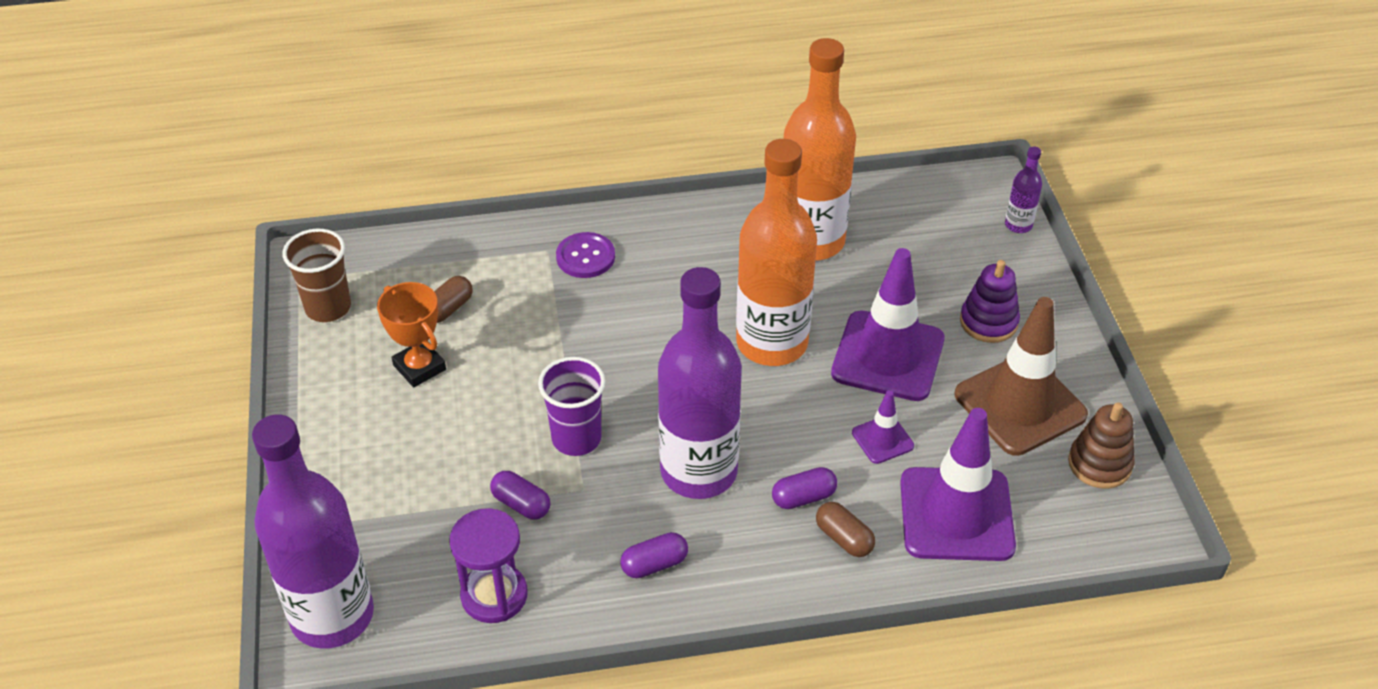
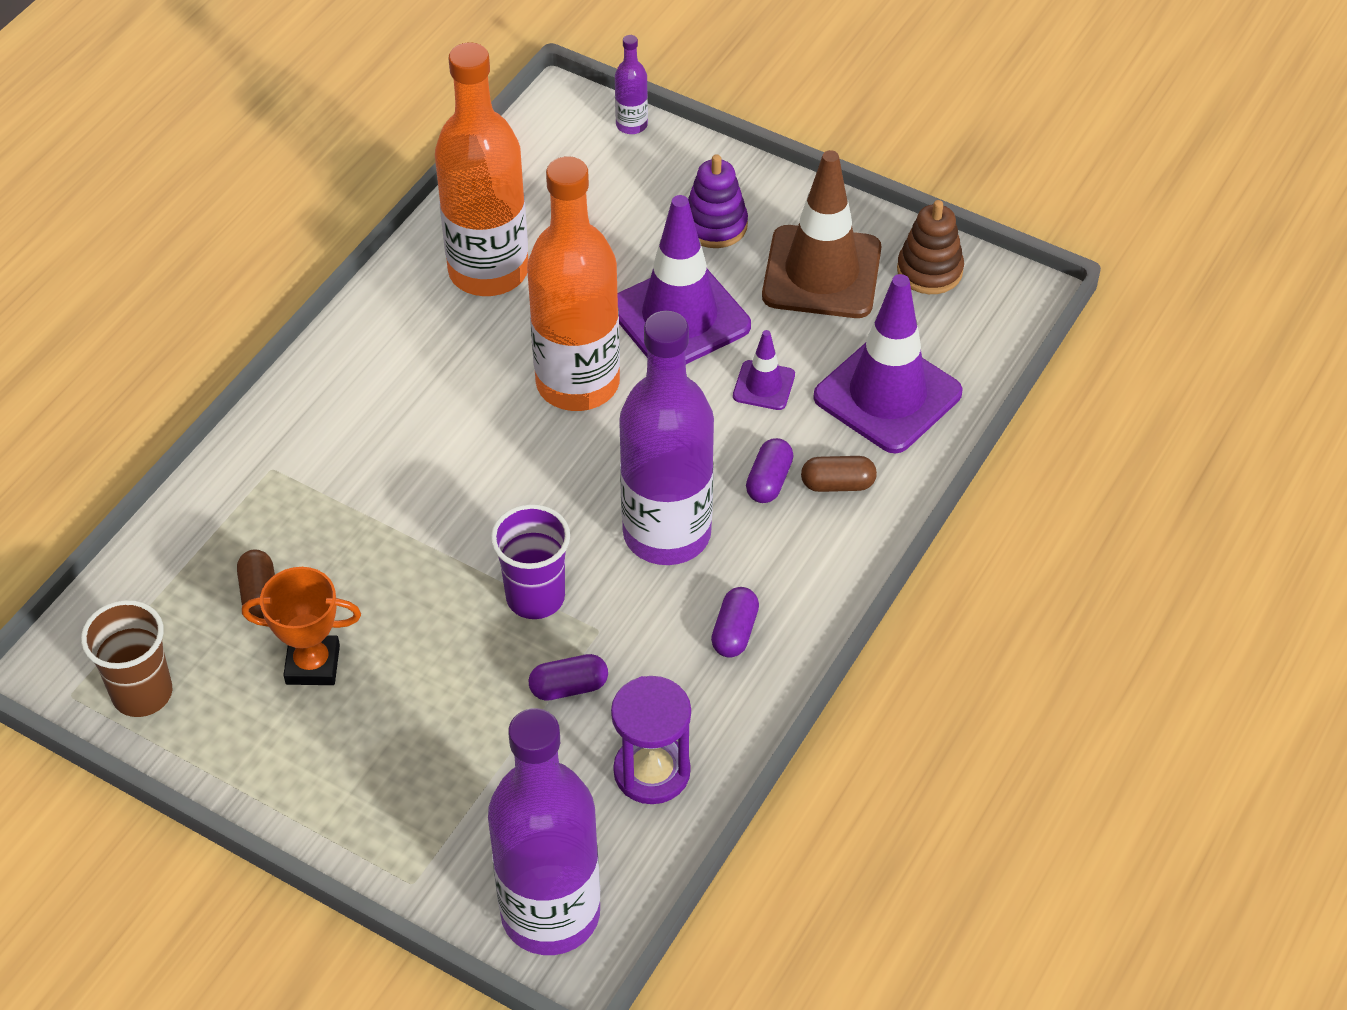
camera: 50 degrees left, 5 degrees up
(585, 257) = (315, 445): purple button -> none

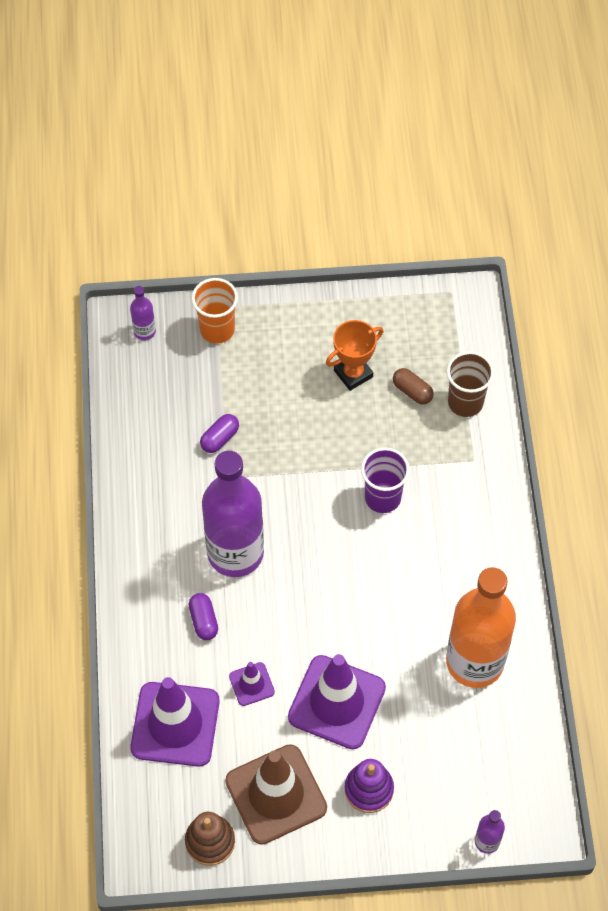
camera: 145 degrees right, 10 degrees up
(142, 693) = (419, 312): brown cup -> brown cup (465, 402)
(442, 847) = (217, 330): none -> orange cup
(535, 597) = (275, 474): purple cup -> purple cup (382, 497)
(550, 913) = (144, 331): purple bottle -> purple bottle, size x0.42
(577, 383) = (358, 617): orange bottle -> none
(652, 771) = (147, 422): purple hourglass -> none
(734, 632) = (158, 518): purple capsule -> none
(837, 484) = (164, 643): brown capsule -> none

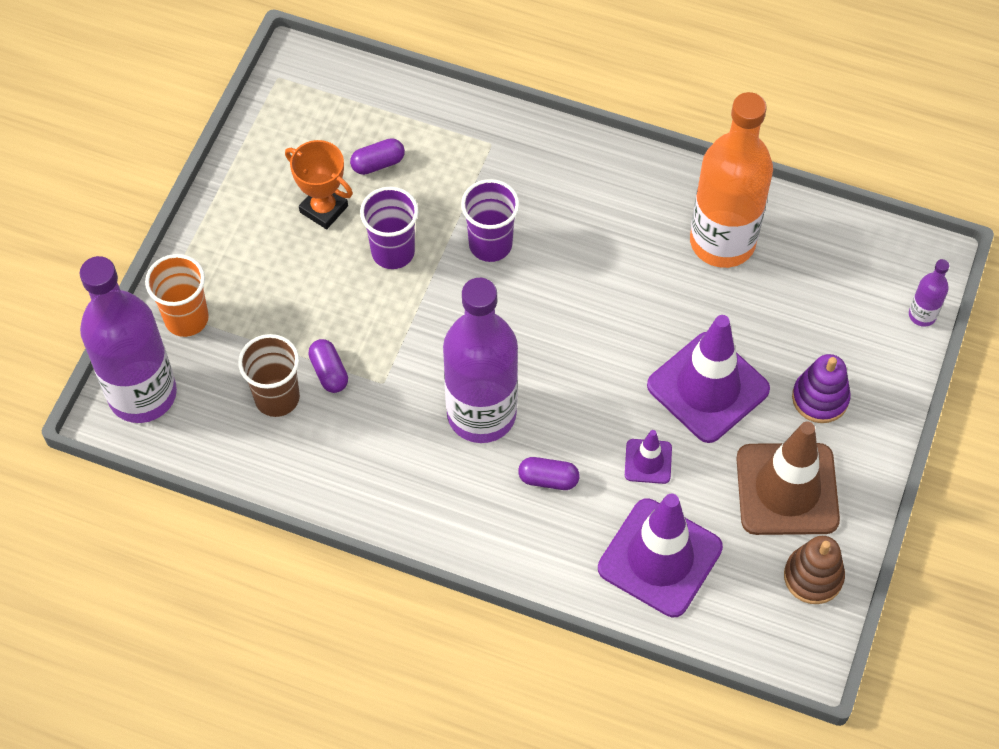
camera: 65 degrees left, 0 degrees up
(144, 331) = (142, 394): purple bottle -> purple bottle, size x2.40
(341, 435) = (393, 252): none -> purple cup
(353, 374) = (324, 209): orange trophy -> orange trophy turned 45 degrees counterclockwise
(412, 391) = (378, 163): brown capsule -> purple capsule
(465, 402) = (419, 121): brown cup -> brown cup (277, 397)

